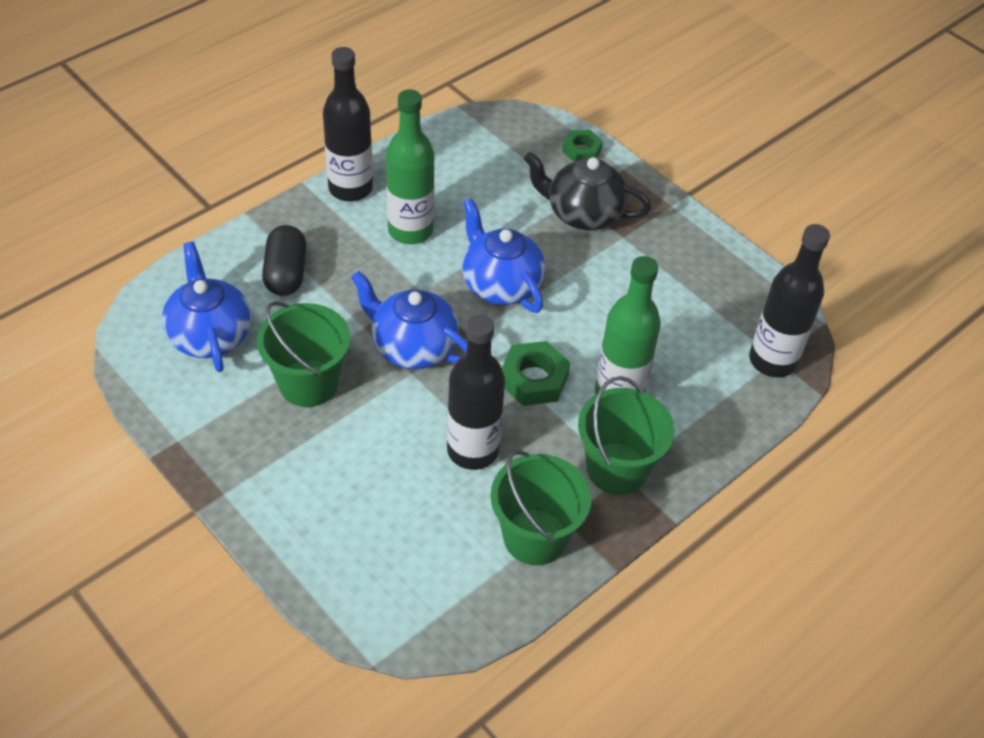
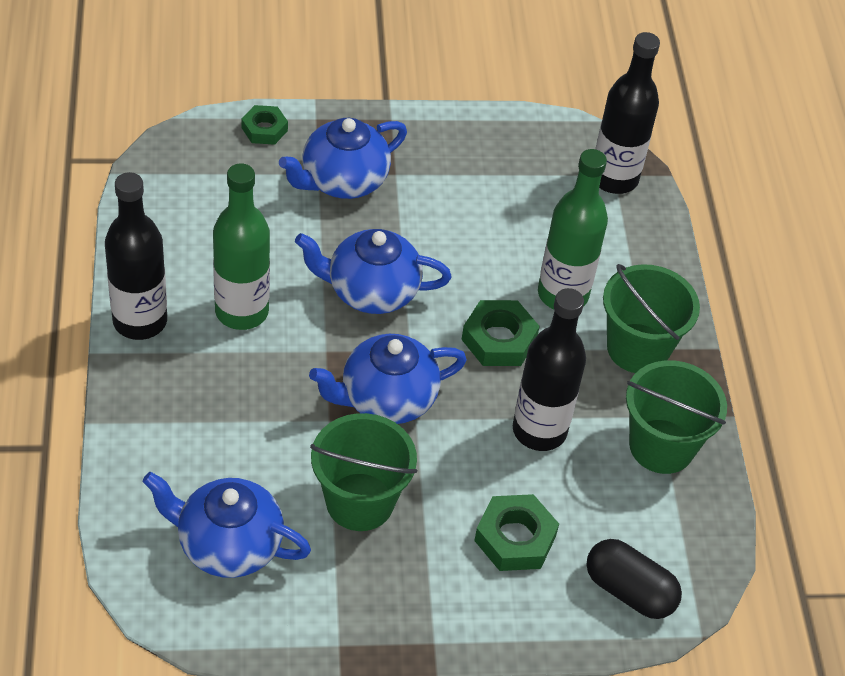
camera: 55 degrees left, 0 degrees up
(286, 273) = (204, 438): black capsule -> black capsule (629, 591)
(358, 490) = (515, 538): none -> green nut
(583, 214) = (342, 181): black teapot -> blue teapot

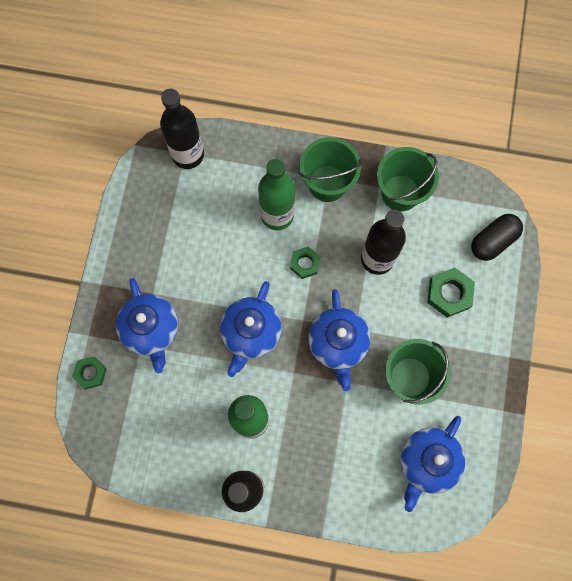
camera: 70 degrees left, 25 degrees up
(499, 339) = (305, 264): green nut -> green nut, size x0.66

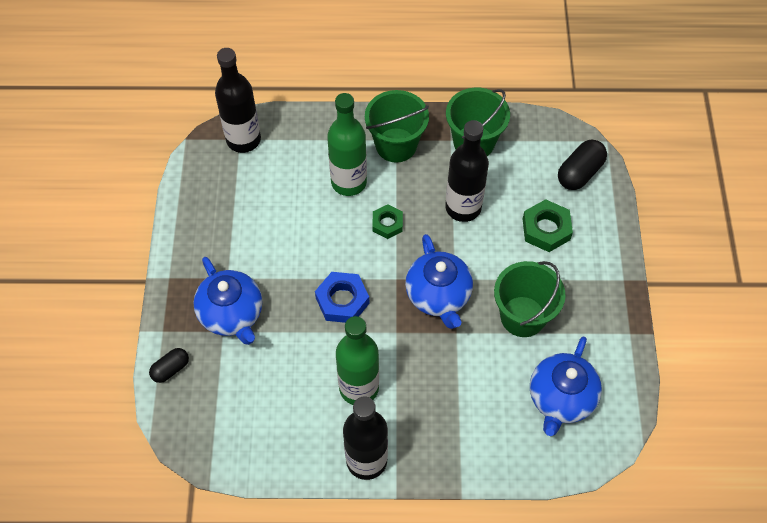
camera: 10 degrees left, 15 degrees down
(90, 373) = (171, 369): green nut -> black capsule
(251, 333) = (342, 300): blue teapot -> blue nut

